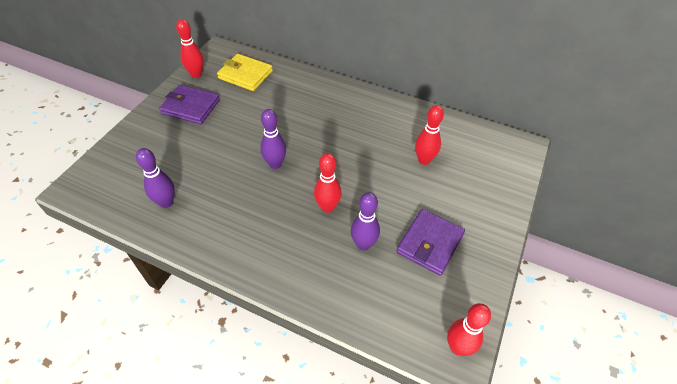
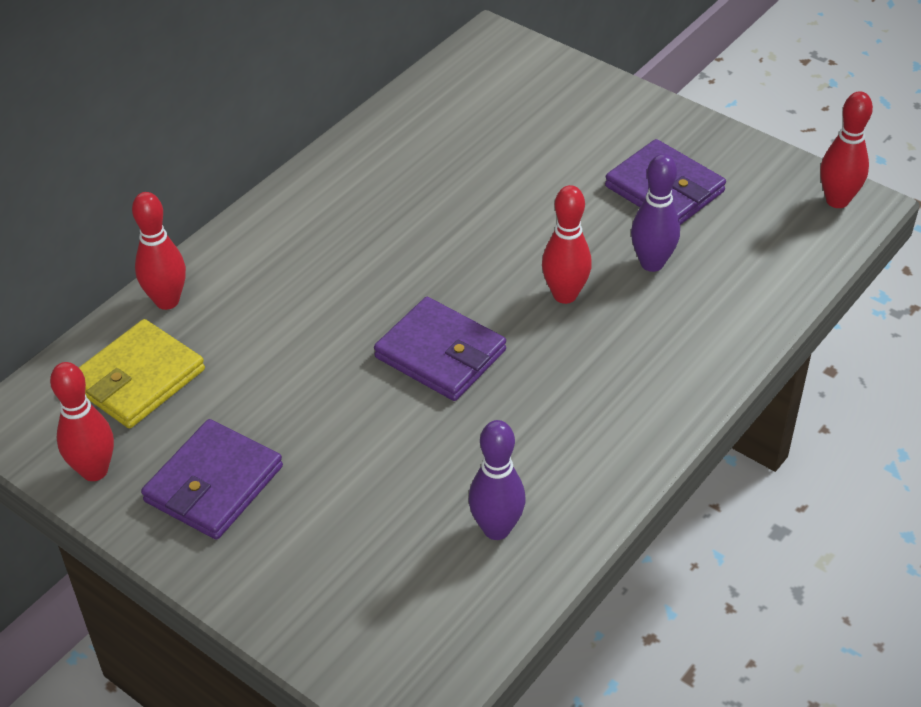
camera: 75 degrees left, 5 degrees down
(275, 164) = (440, 354): purple bowling pin -> purple wallet
(424, 160) = (490, 157): red bowling pin -> red bowling pin (167, 301)

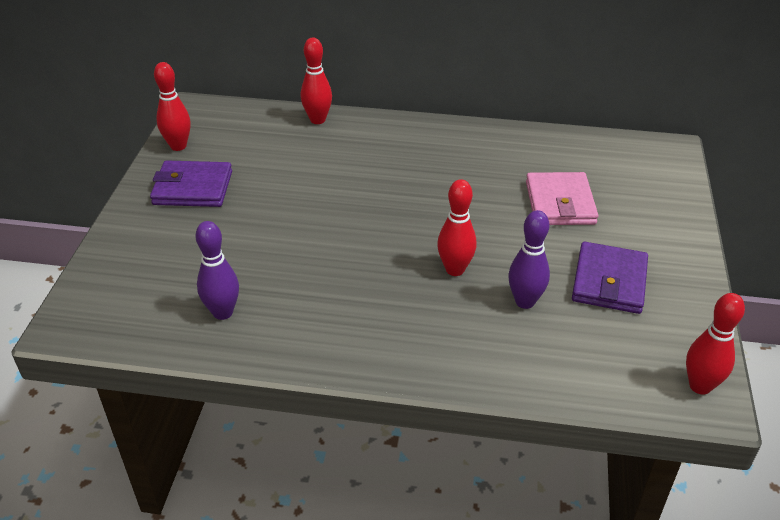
camera: 60 degrees right, 5 degrees down
(138, 379) = (253, 133): yellow wallet -> none
(440, 354) = (355, 234): purple wallet -> none
(516, 164) = (560, 203): none -> pink wallet

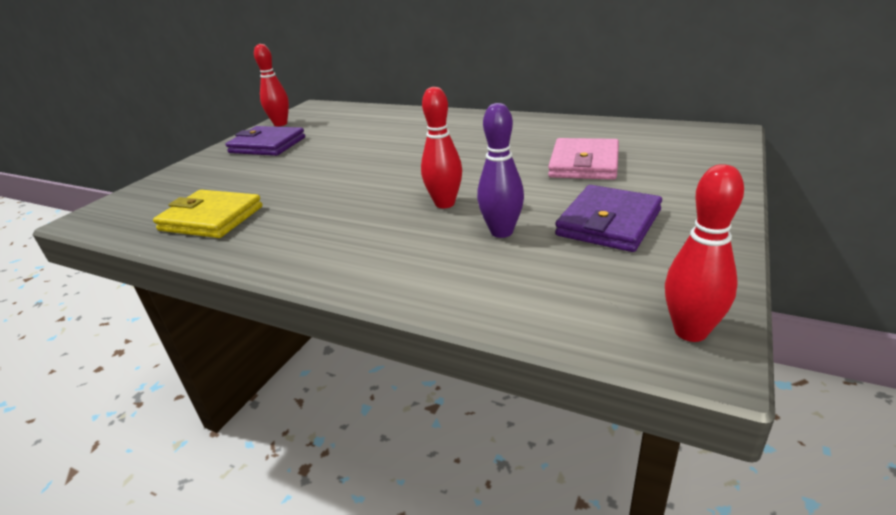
camera: 20 degrees right, 10 degrees down
(223, 312) = (211, 218): purple bowling pin -> yellow wallet
(317, 120) = (398, 112): red bowling pin -> none

